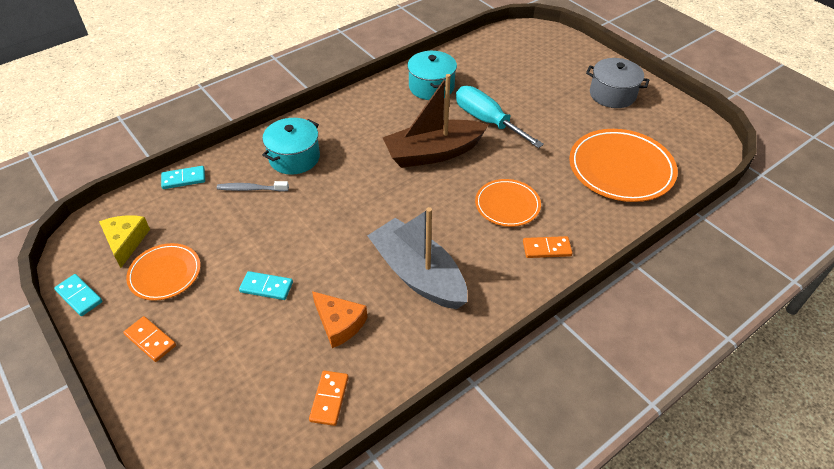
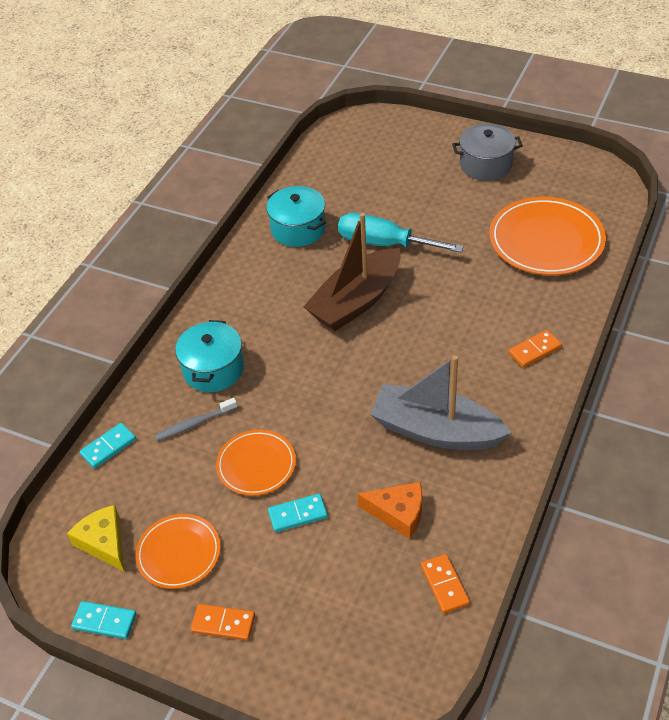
camera: 25 degrees left, 0 degrees up
(507, 205) = (468, 323): orange plate -> orange plate (256, 465)

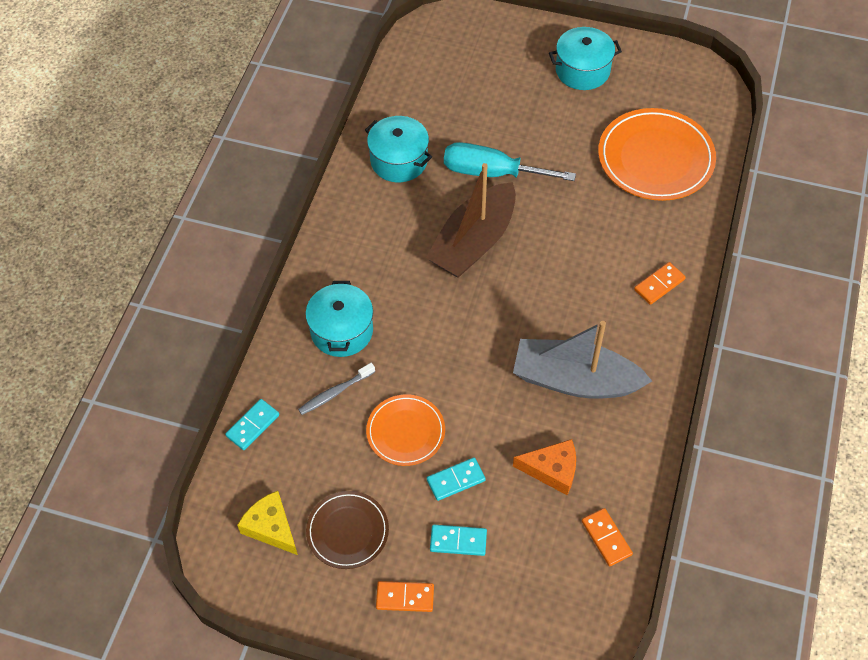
camera: 10 degrees left, 10 degrees up
(104, 621) = (290, 607): turquoise domino -> turquoise domino (458, 541)
(179, 553) = (347, 531): orange plate -> brown plate
(485, 165) = (582, 70): grey pot -> turquoise pot

